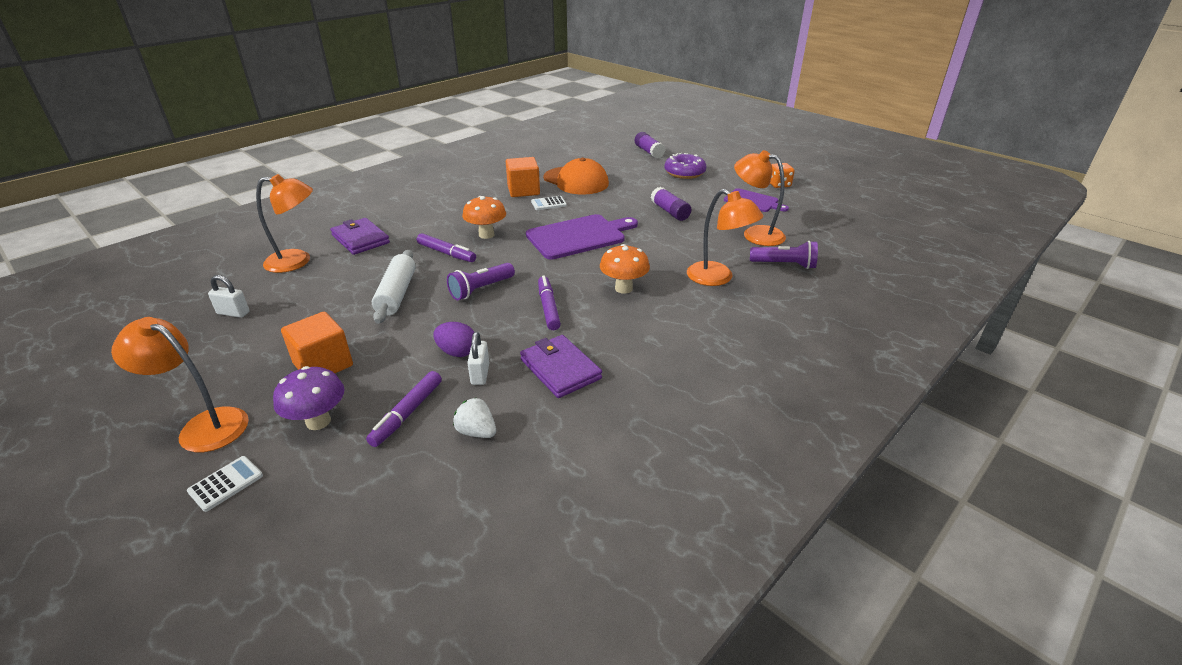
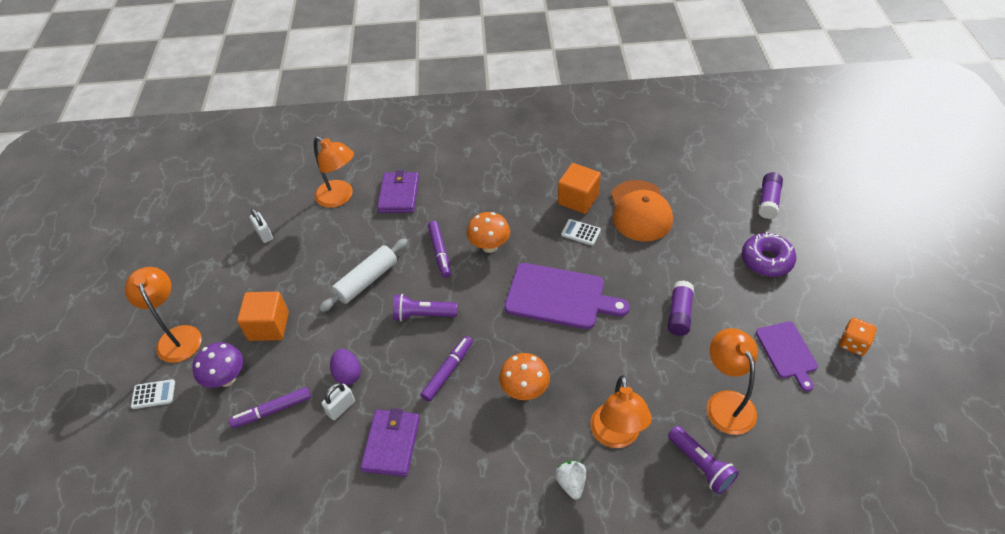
camera: 45 degrees right, 15 degrees up
(477, 432) = (292, 460): white strawberry -> white strawberry (571, 483)

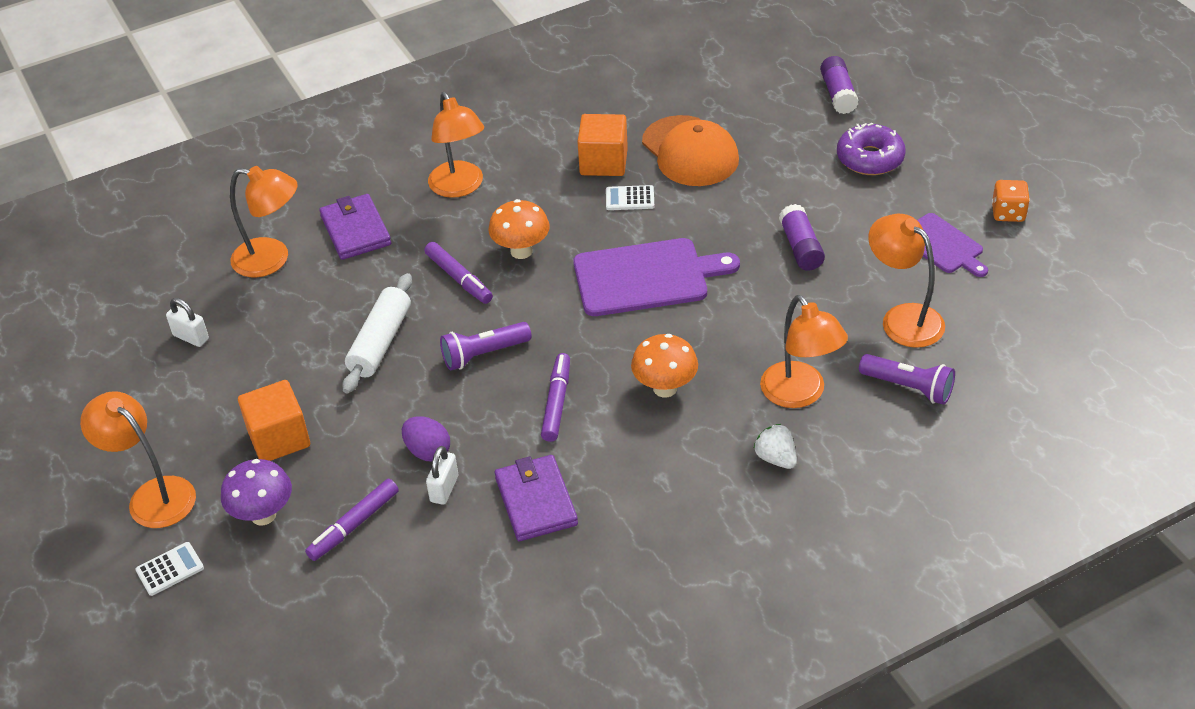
camera: 25 degrees left, 5 degrees down
(478, 186) = (460, 187): none -> orange lamp

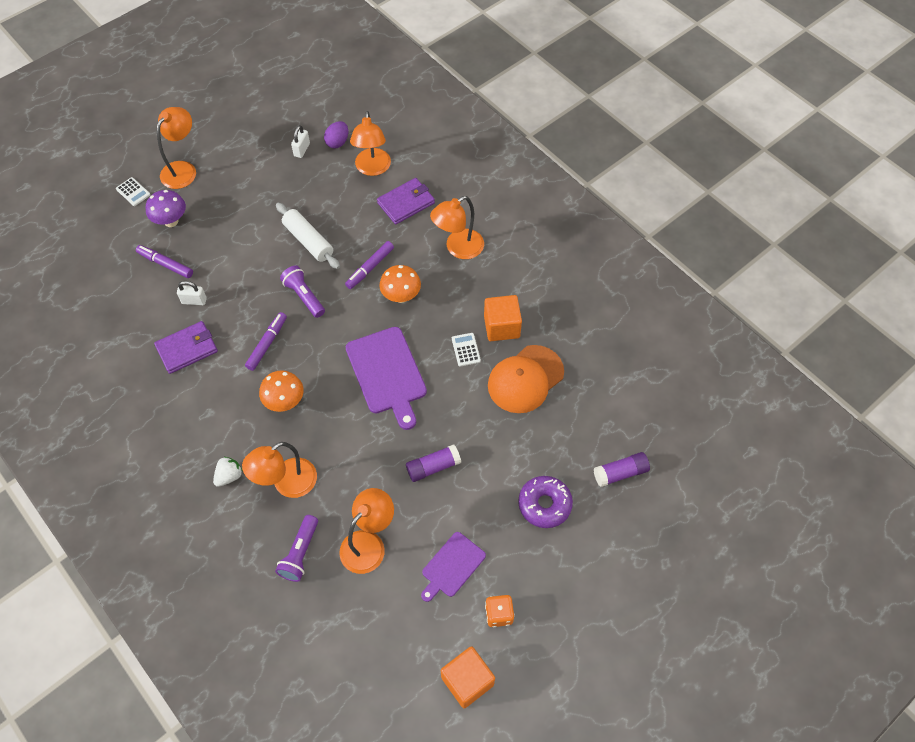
camera: 75 degrees right, 15 degrees up
(279, 438) = (227, 212): orange cube -> orange cube (467, 681)
(381, 342) = (308, 241): white rolling pin -> white rolling pin turned 45 degrees clockwise
(428, 451) = (222, 286): purple egg -> purple egg (337, 142)
(556, 402) = (267, 344): purple marker -> purple marker turned 60 degrees counterclockwise

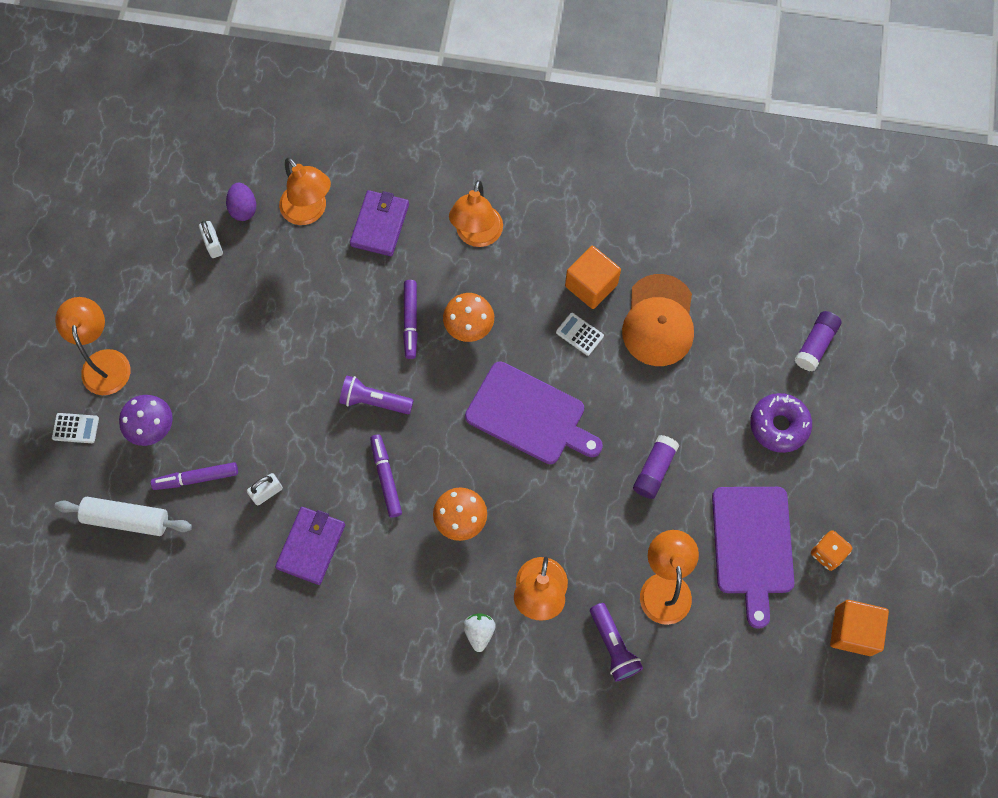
camera: 40 degrees left, 10 degrees up
(308, 241) = (320, 340): white rolling pin -> white rolling pin (126, 519)
(452, 566) = (752, 545): purple cutting board -> purple cutting board, size x1.66

